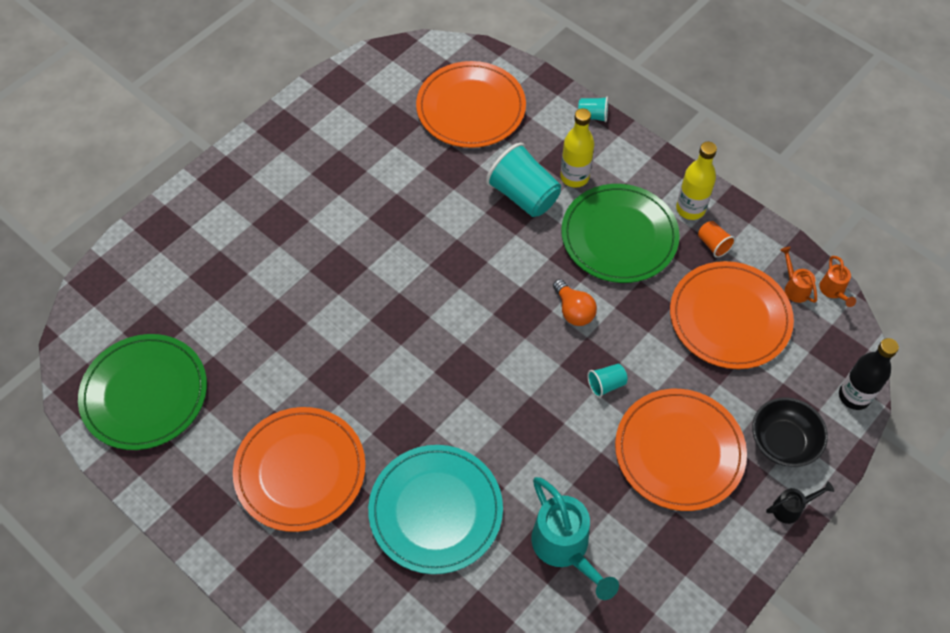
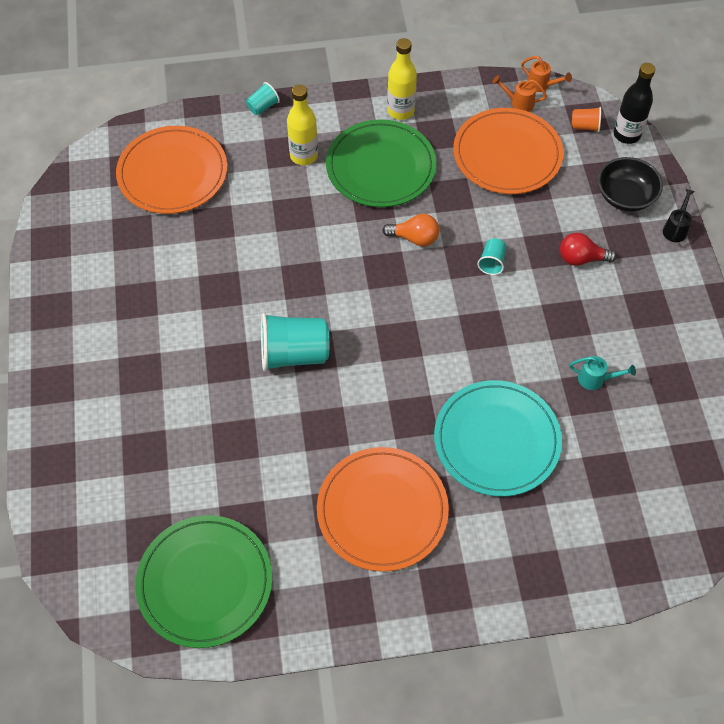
camera: 50 degrees left, 0 degrees up
(523, 195) = (287, 197): turquoise cup -> turquoise cup (294, 354)
(565, 548) = (595, 379): turquoise watering can -> turquoise watering can, size x0.50
(679, 451) = (581, 258): orange plate -> red light bulb
(713, 244) = (442, 120): orange cup -> orange cup (585, 126)

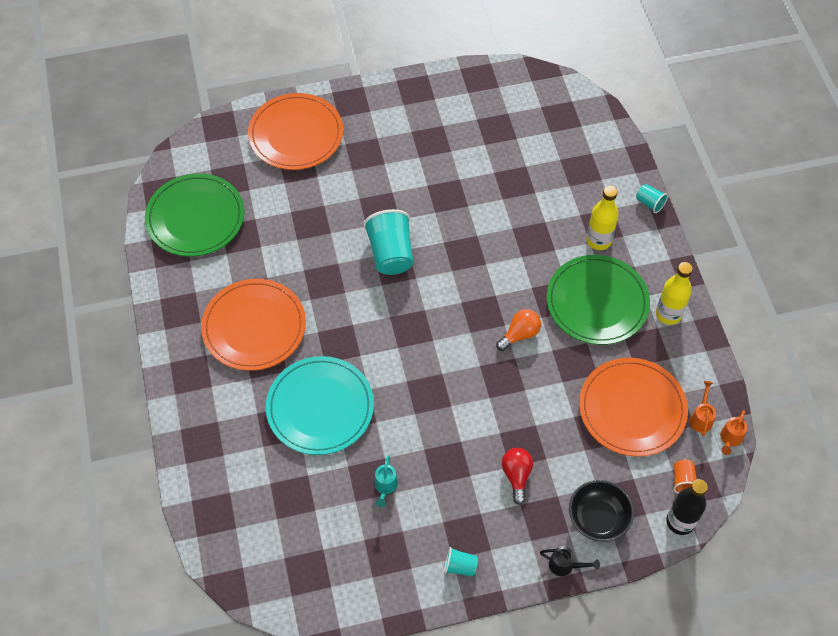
camera: 85 degrees right, 0 degrees up
(172, 173) = (562, 147): orange plate -> orange plate (296, 134)
(414, 238) = (520, 334): orange light bulb -> orange light bulb turned 135 degrees counterclockwise
(492, 262) = (501, 399): turquoise cup -> turquoise cup (460, 566)

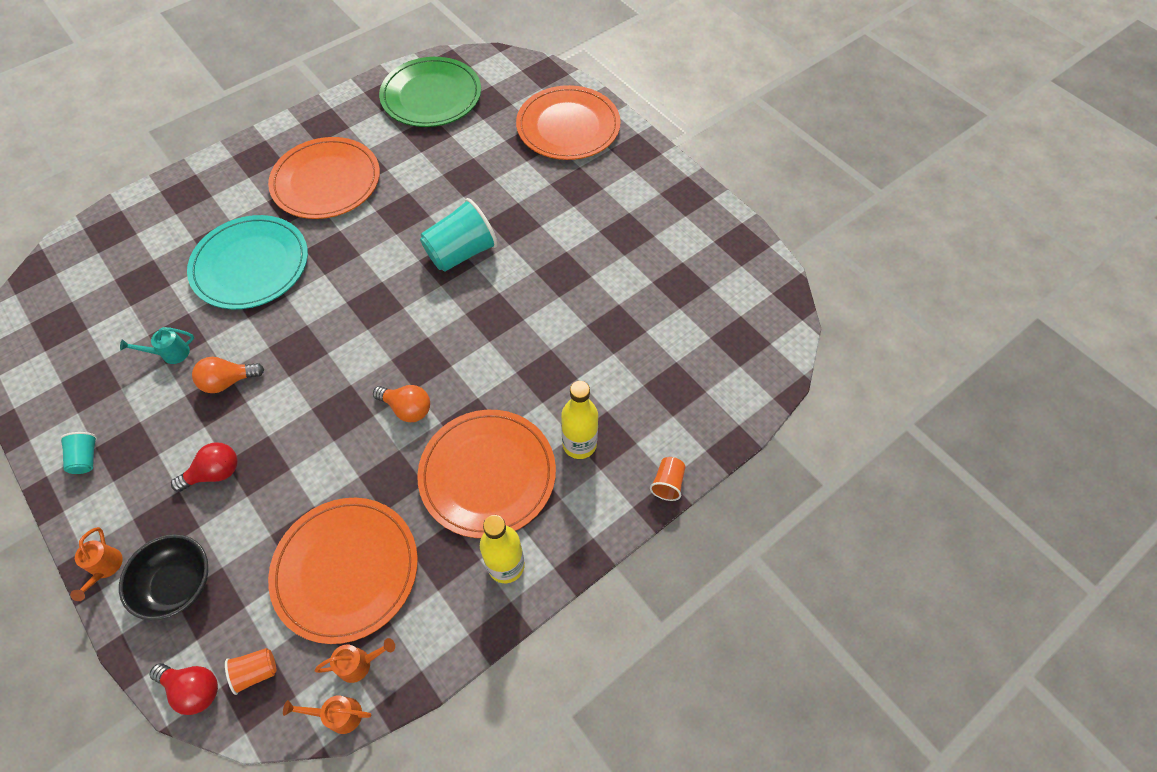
camera: 65 degrees right, 0 degrees up
(435, 449) = (228, 381): none -> orange light bulb
(565, 565) = (105, 568): black watering can -> orange watering can
(597, 302) = (487, 474): green plate -> orange plate
(649, 203) = (667, 483): turquoise cup -> orange cup
(680, 522) = (194, 689): black bottle -> red light bulb

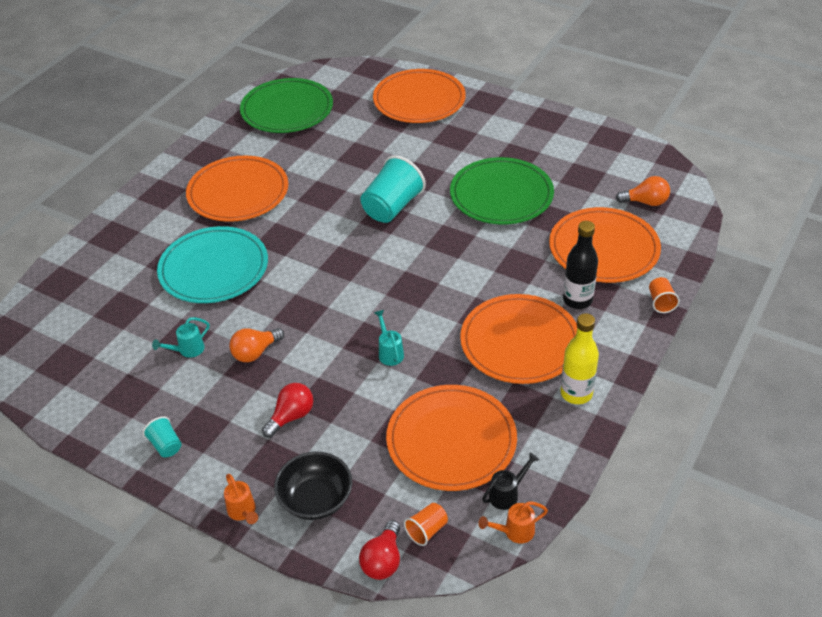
camera: 20 degrees left, 15 degrees down
(194, 689) = (383, 560): red light bulb -> red light bulb turned 105 degrees clockwise
(352, 433) = (389, 352): none -> turquoise watering can
(360, 663) = (507, 494): orange watering can -> black watering can
(407, 408) = (423, 322): orange light bulb -> orange light bulb (645, 202)
(579, 444) = (577, 300): yellow bottle -> black bottle
(581, 277) = (501, 195): none -> green plate
(647, 388) = (604, 249): none -> orange plate

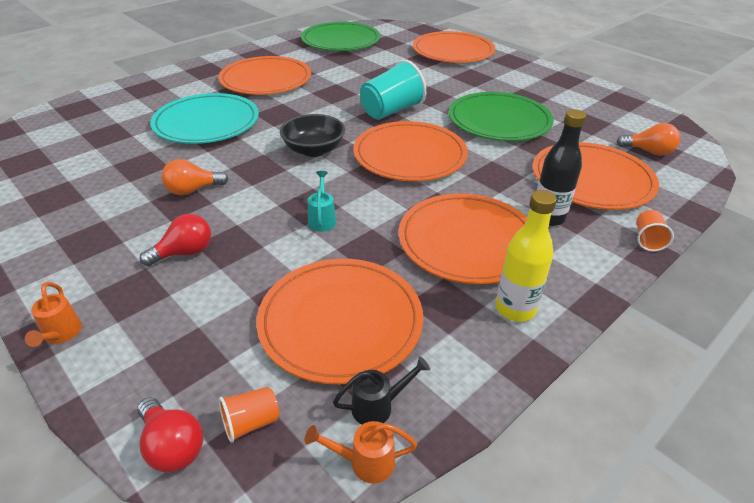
camera: 15 degrees right, 5 degrees down
(166, 445) = (45, 248): turquoise cup -> none
(187, 350) = (134, 175): turquoise watering can -> none
(316, 499) = (147, 344): black bowl -> black bowl (314, 150)
(383, 560) = (172, 446): red light bulb -> red light bulb turned 75 degrees counterclockwise
(434, 260) = (409, 155): none -> orange plate

